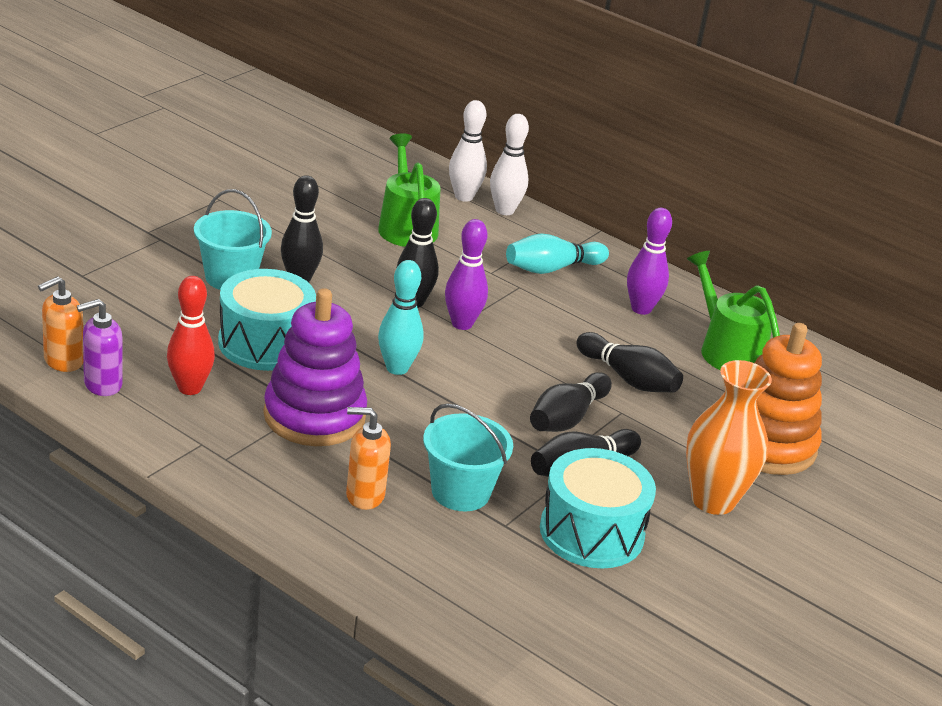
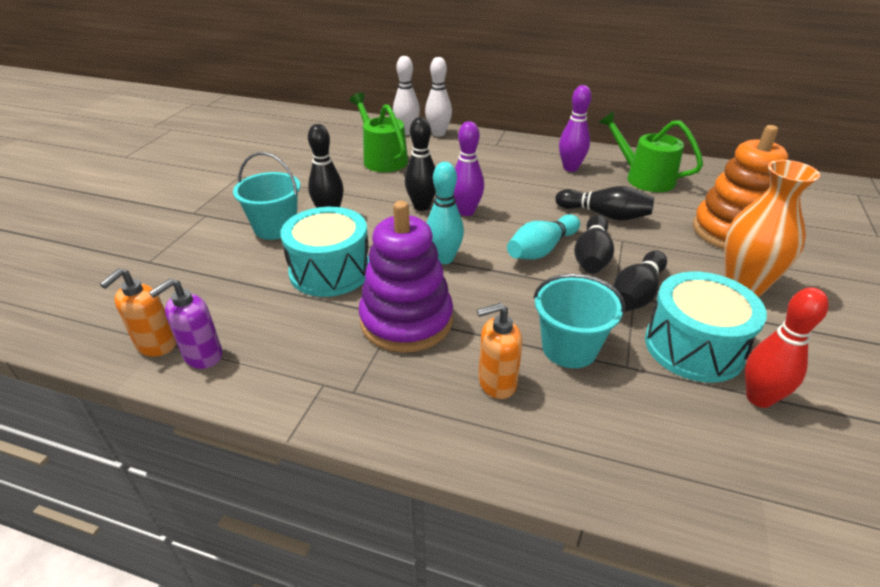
camera: 15 degrees left, 5 degrees up
(189, 388) = (286, 332): red bowling pin -> red bowling pin (759, 398)
(552, 268) = (495, 159): turquoise bowling pin -> turquoise bowling pin (541, 249)

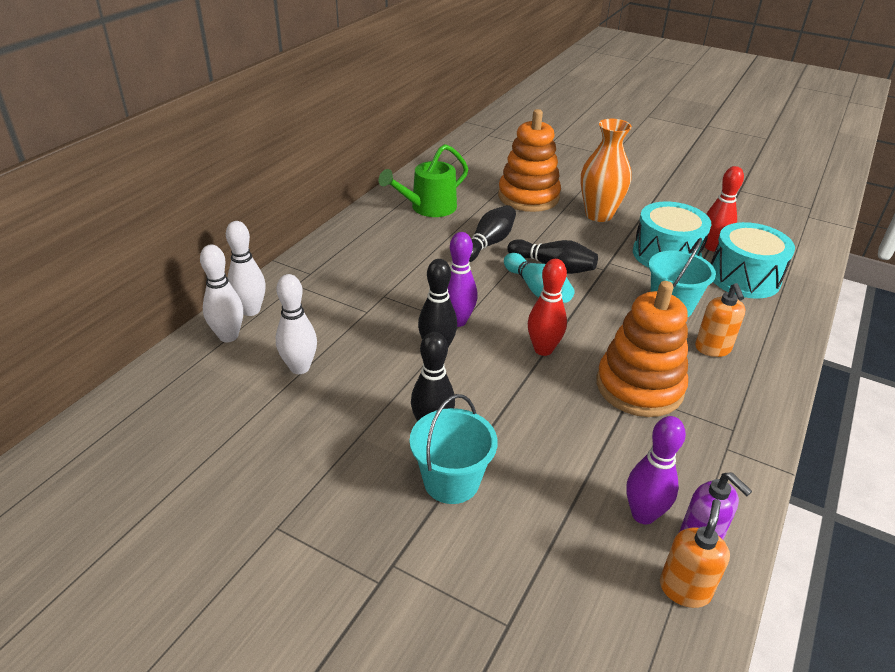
camera: 80 degrees left, 0 degrees up
(156, 345) = (684, 589): orange soap dispenser -> orange soap dispenser turned 105 degrees counterclockwise
(330, 271) = (554, 434): turquoise drum -> turquoise drum (744, 278)
(382, 159) = (300, 367): green watering can -> white bowling pin
(406, 321) = (639, 387): purple stacking toy -> orange stacking toy
(444, 258) = (543, 349): turquoise bowling pin -> red bowling pin
(570, 168) = (391, 240): purple bowling pin -> purple bowling pin (643, 514)
(636, 294) = (606, 260): black bowling pin -> none

